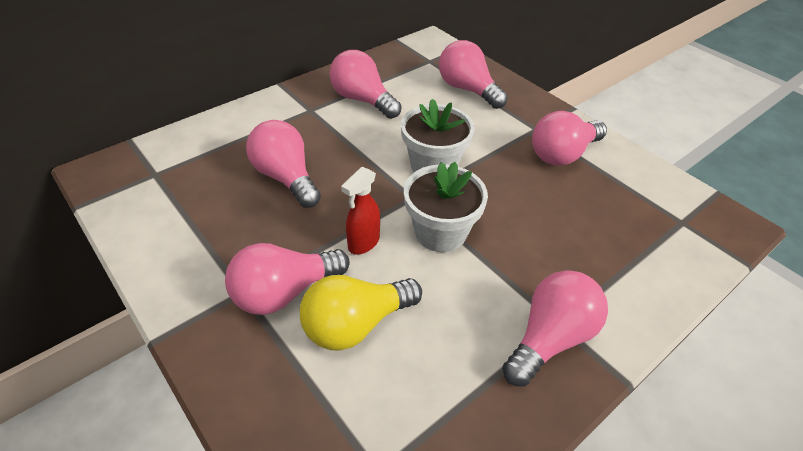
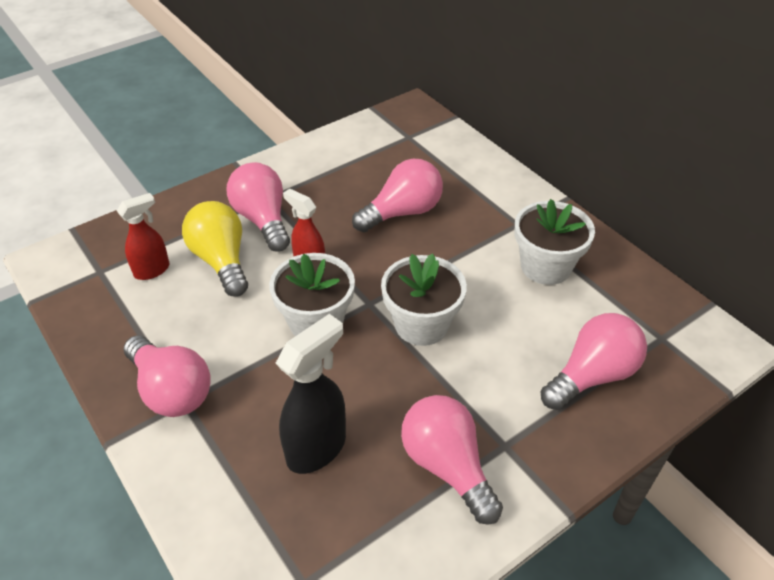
camera: 95 degrees right, 0 degrees up
(362, 100) = (545, 266): pink light bulb -> white flower pot
(374, 400) = (152, 270): none -> red spray bottle
(574, 222) = (317, 448): none -> black spray bottle

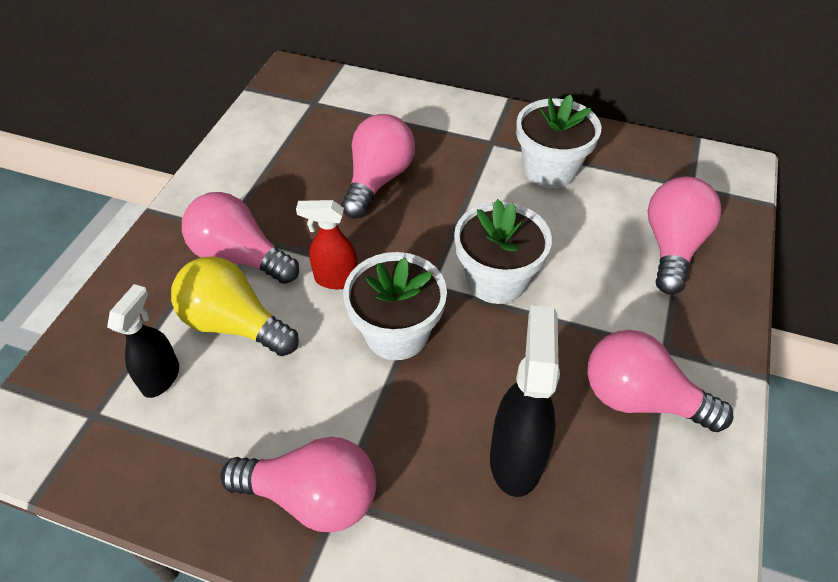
camera: 35 degrees left, 5 degrees up
(152, 270) = (161, 377): red spray bottle -> black spray bottle

